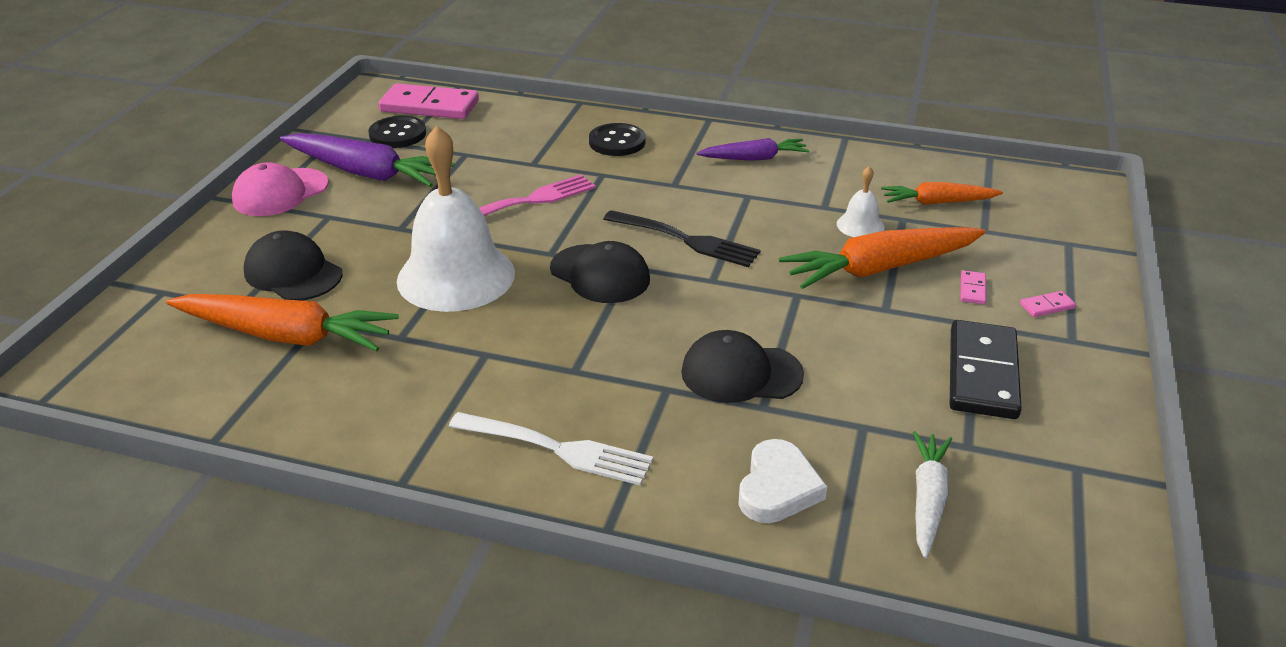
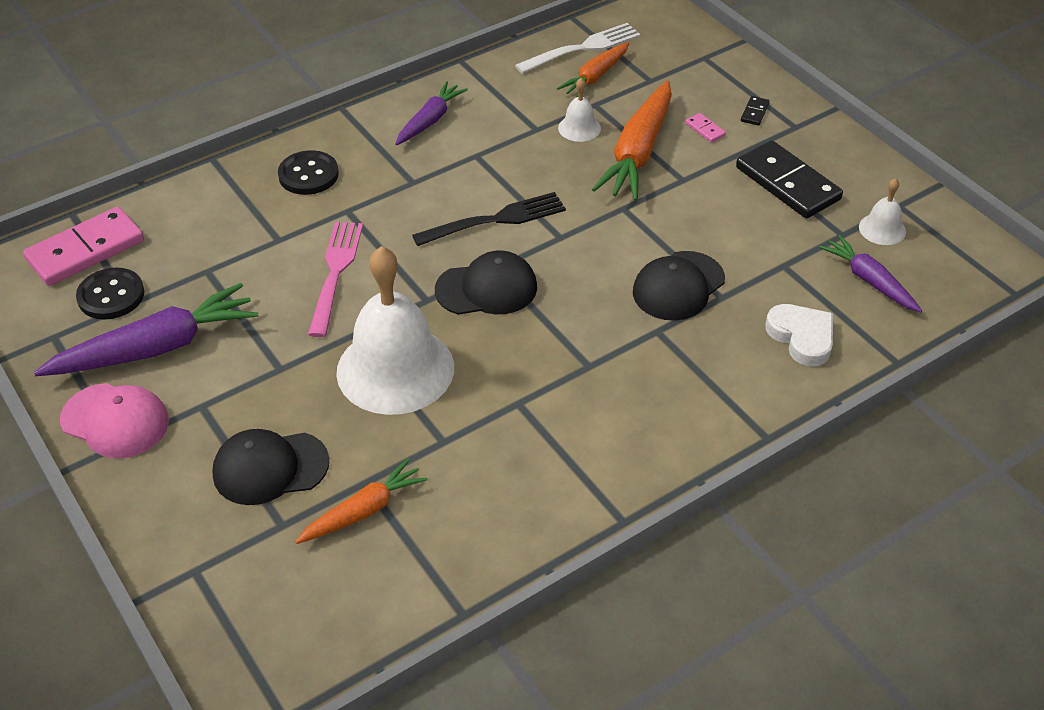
camera: 50 degrees left, 10 degrees up
(280, 192) = (115, 421): pink cap -> pink cap turned 60 degrees counterclockwise
(286, 335) = (363, 511): orange carrot -> orange carrot, size x0.59
(555, 449) = (665, 420): white fork -> white fork (582, 49)
(927, 499) = (869, 281): white carrot -> purple carrot
(1020, 471) = (882, 229): none -> white bell
(1047, 306) = (754, 112): pink domino -> black domino

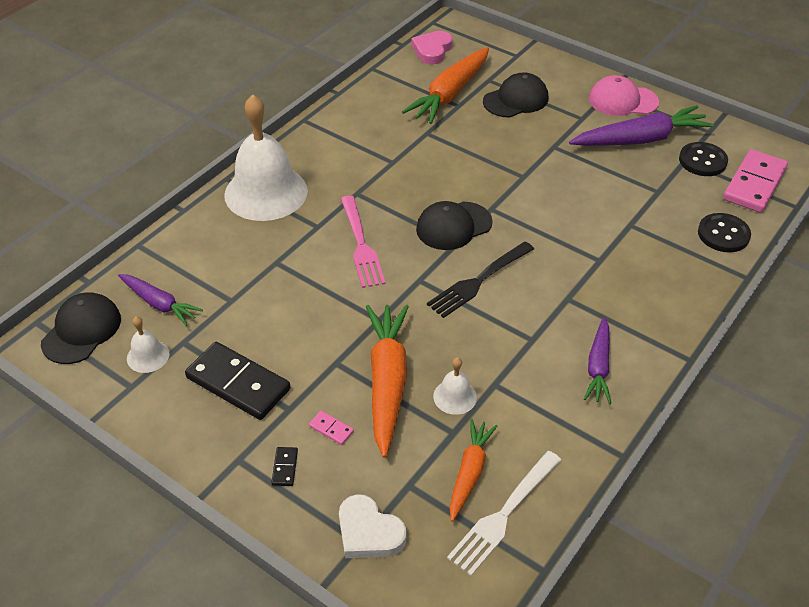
camera: 160 degrees right, 0 degrees up
(156, 348) = (640, 139): purple carrot -> purple carrot turned 150 degrees counterclockwise
(308, 175) = (656, 282): black button -> black button (723, 234)
(332, 630) = (432, 50): none -> pink heart
(335, 274) = (568, 210): pink fork -> pink fork (360, 244)
(363, 511) = (450, 94): orange carrot -> orange carrot, size x1.68
(395, 369) = (482, 162): white bell -> white bell (266, 192)
(678, 286) = (312, 262): black cap -> black cap (82, 331)
(802, 337) = (210, 246): white heart -> white heart (369, 532)

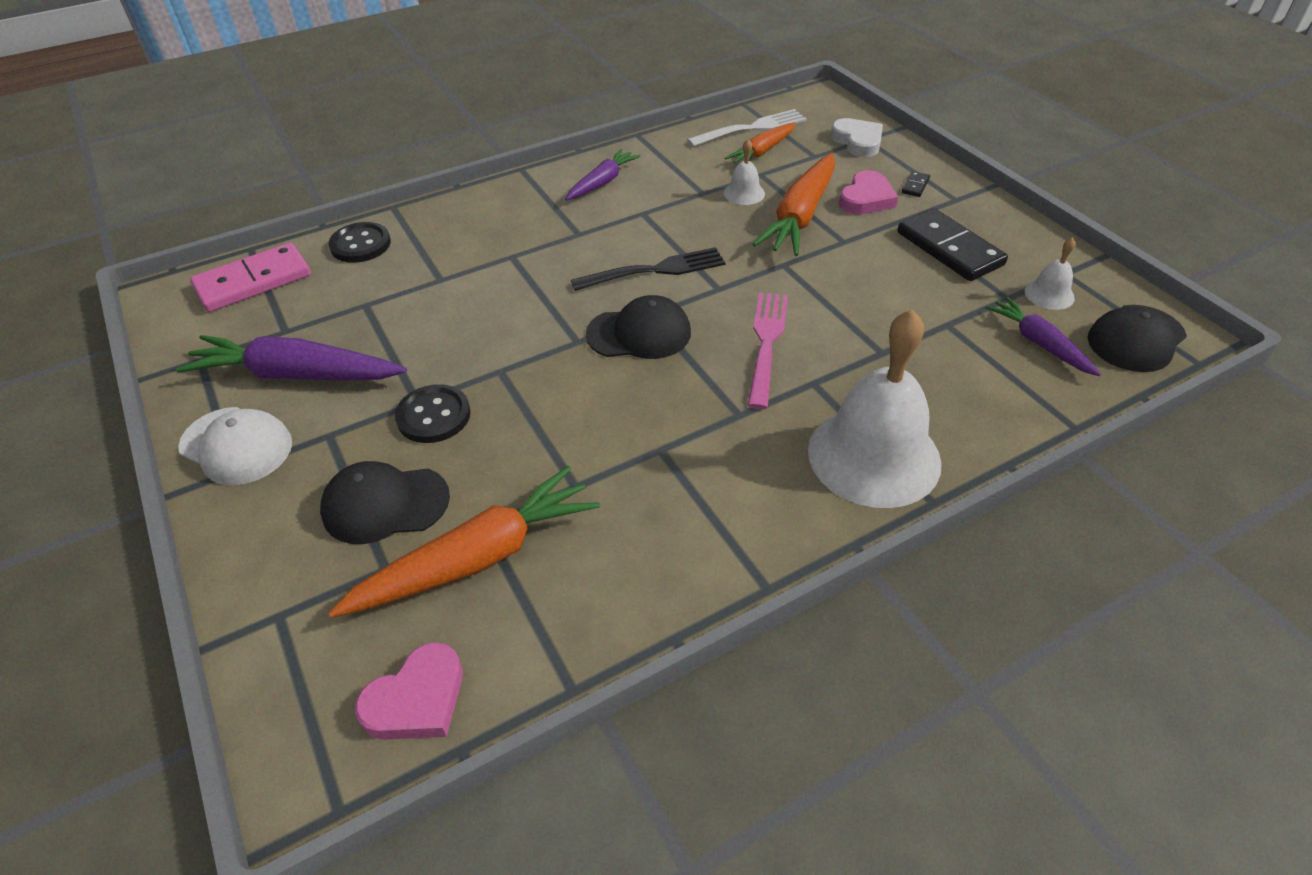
camera: 155 degrees left, 0 degrees up
(331, 429) = (866, 199): pink domino -> pink heart
(622, 100) = (236, 446): pink cap -> white cap
(702, 161) = (266, 323): black button -> black button (433, 416)

